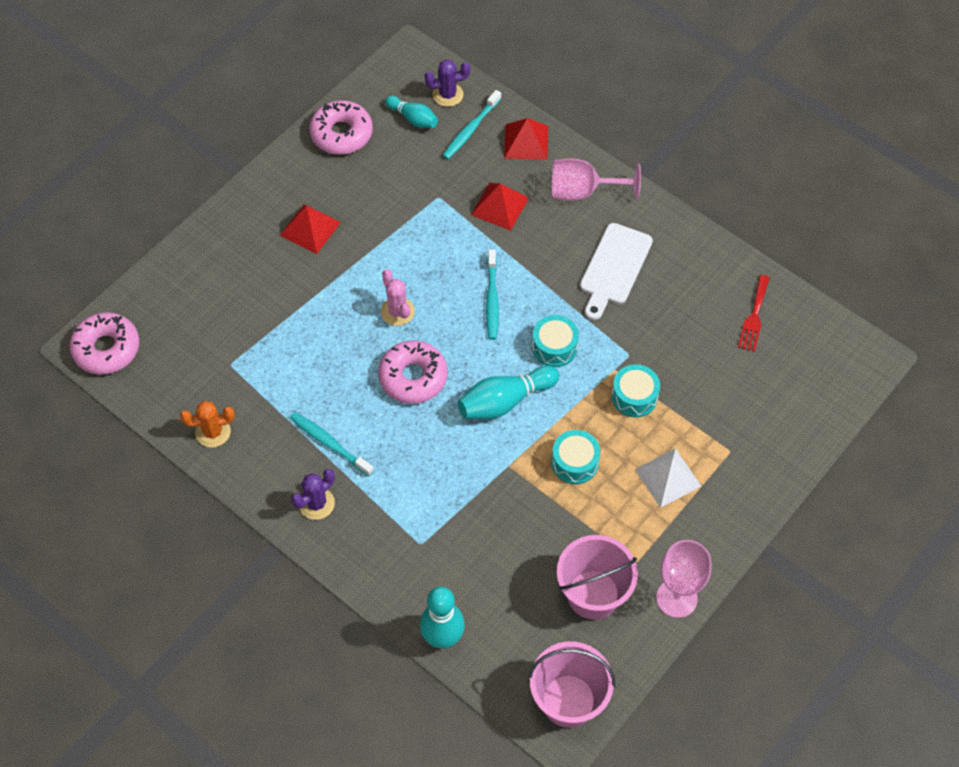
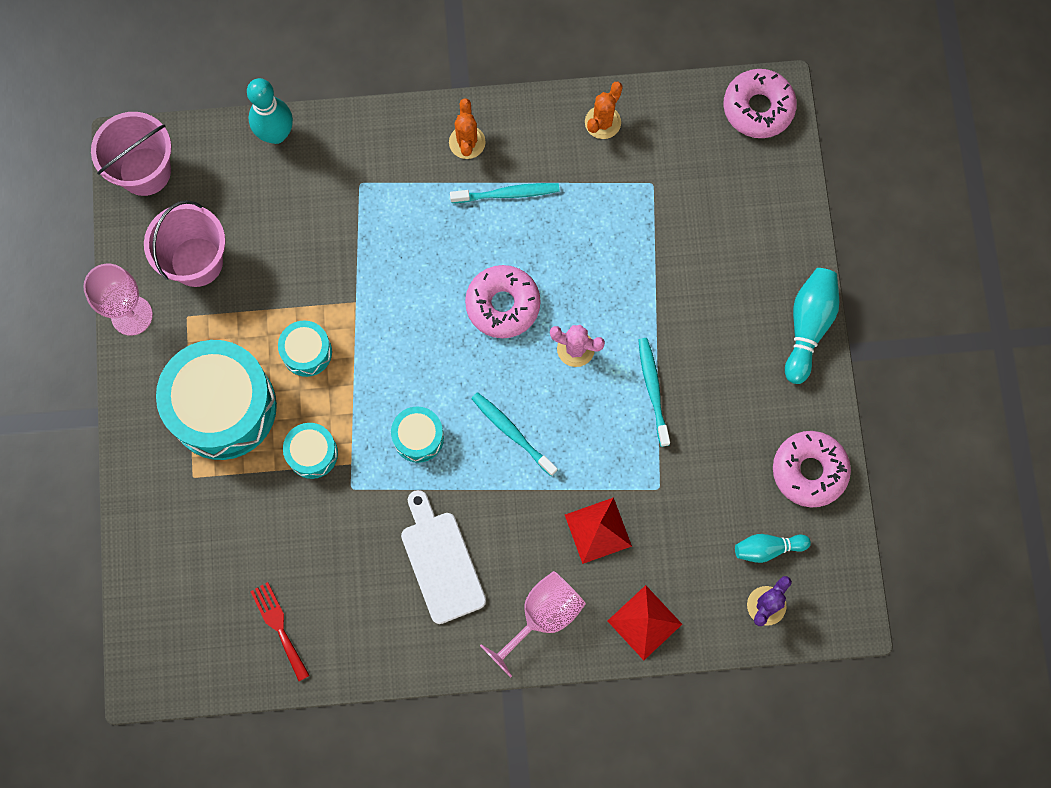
camera: 135 degrees right, 15 degrees up
(310, 228) = (728, 354): red pyramid -> none
(316, 503) = (467, 142): purple cactus -> orange cactus
(470, 129) = (706, 587): turquoise toothbrush -> turquoise toothbrush (653, 390)
(505, 401) = (411, 352): turquoise bowling pin -> turquoise bowling pin (808, 327)
(668, 477) = (223, 407): white pyramid -> turquoise drum

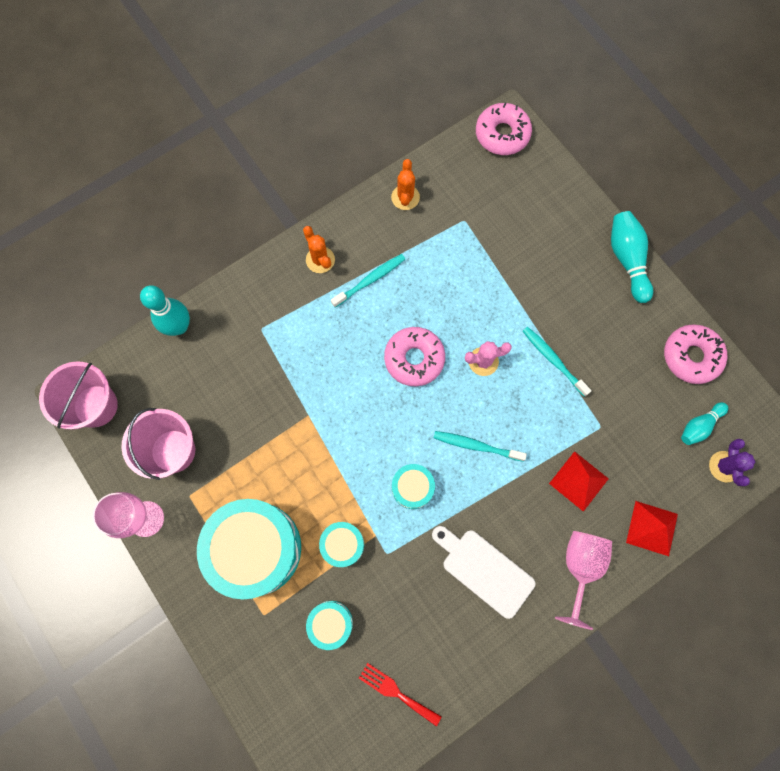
camera: 30 degrees left, 0 degrees up
(307, 352) = (294, 471): turquoise drum -> turquoise drum (330, 623)

